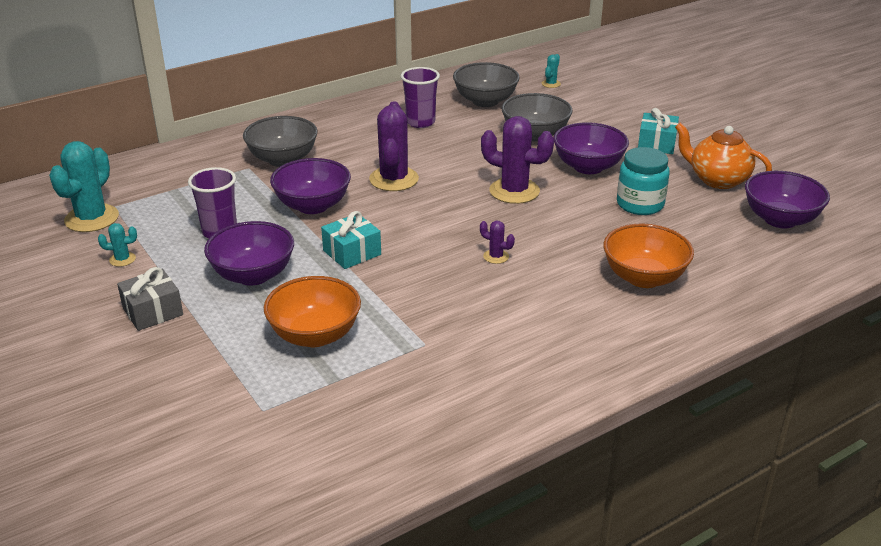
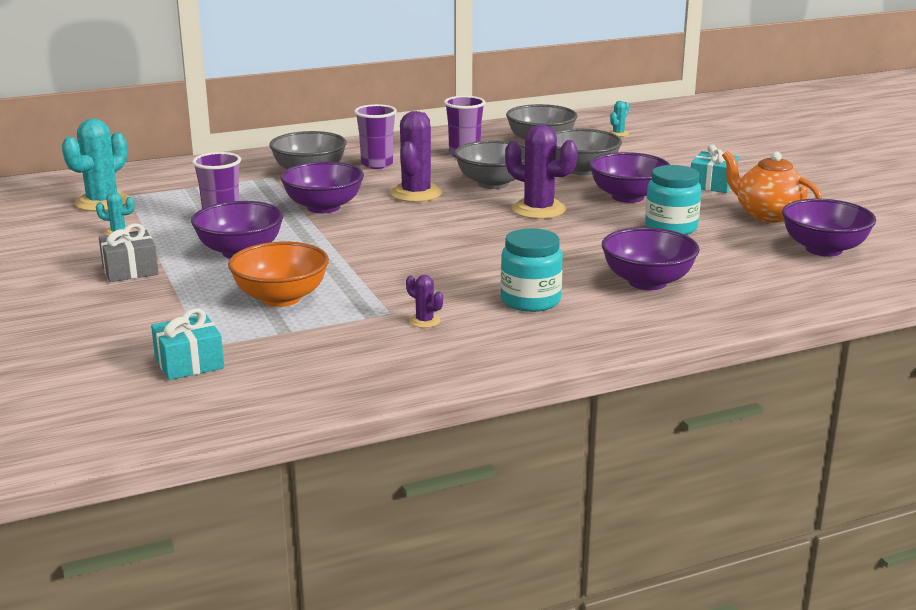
camera: 10 degrees right, 10 degrees down
(343, 142) = (377, 164): none -> purple cup
(352, 252) = (347, 243): turquoise gift -> turquoise gift (189, 363)
(460, 159) = (493, 183): none -> grey bowl
(496, 256) = (495, 256): purple cactus -> purple cactus (424, 321)
(548, 313) = (530, 301): none -> turquoise jar
(644, 277) = (647, 282): orange bowl -> purple bowl

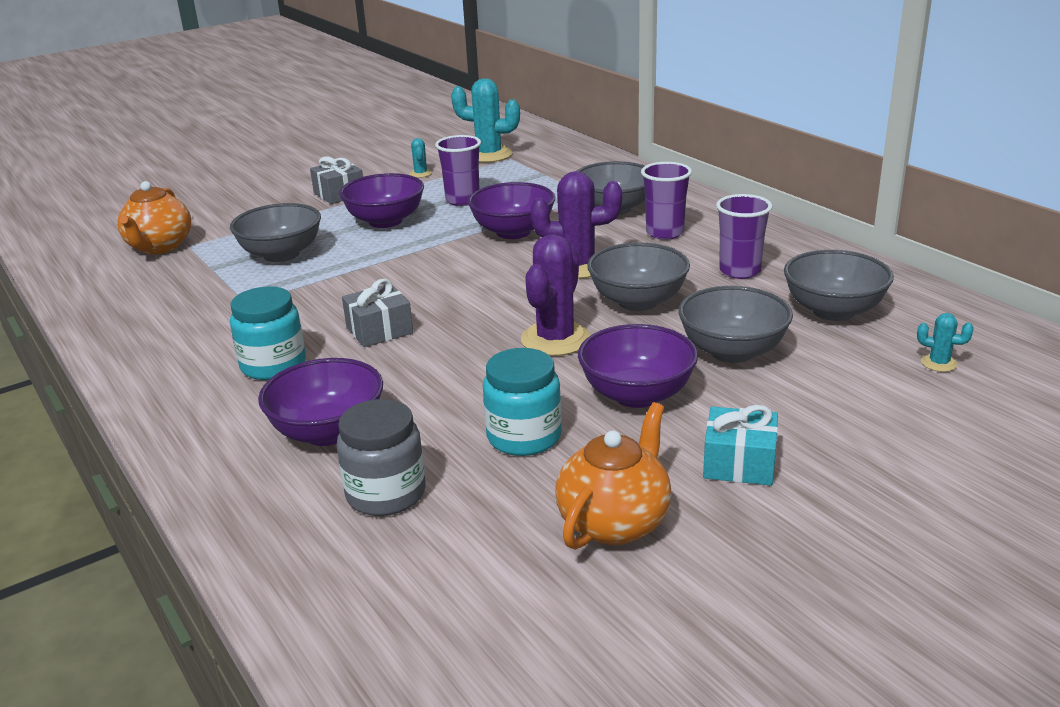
camera: 80 degrees right, 5 degrees up
(189, 363) = (159, 247): turquoise gift -> orange teapot
(281, 298) = (281, 254): orange bowl -> grey bowl
(424, 321) = (226, 320): purple cactus -> none
(488, 262) = (379, 330): none -> grey gift
(731, 267) = (386, 494): none -> grey jar
(823, 249) = (474, 583): purple bowl -> none

